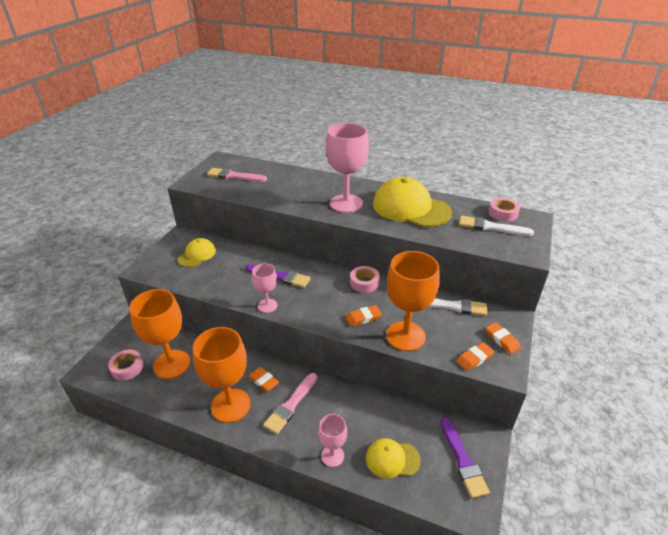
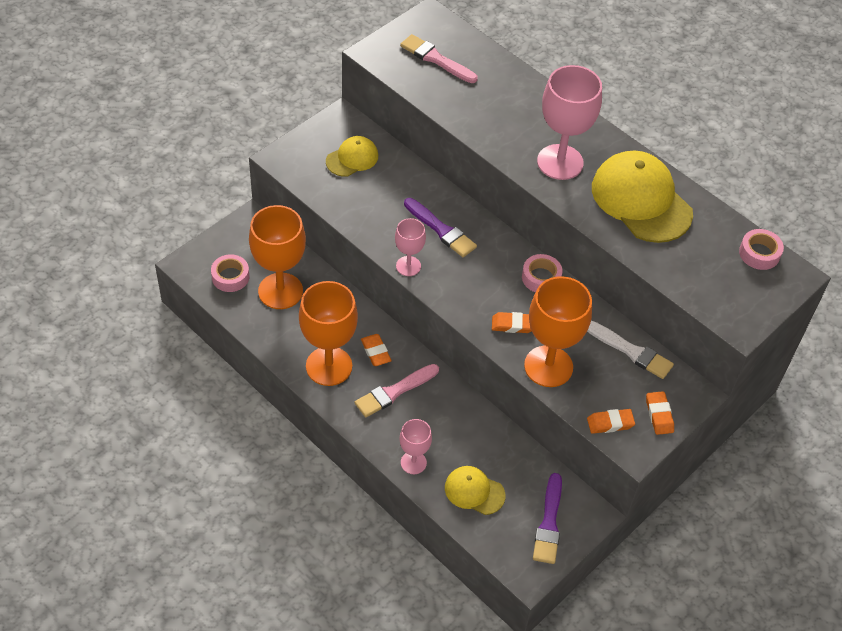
camera: 20 degrees right, 15 degrees up
(491, 227) = (725, 269): white brush -> none

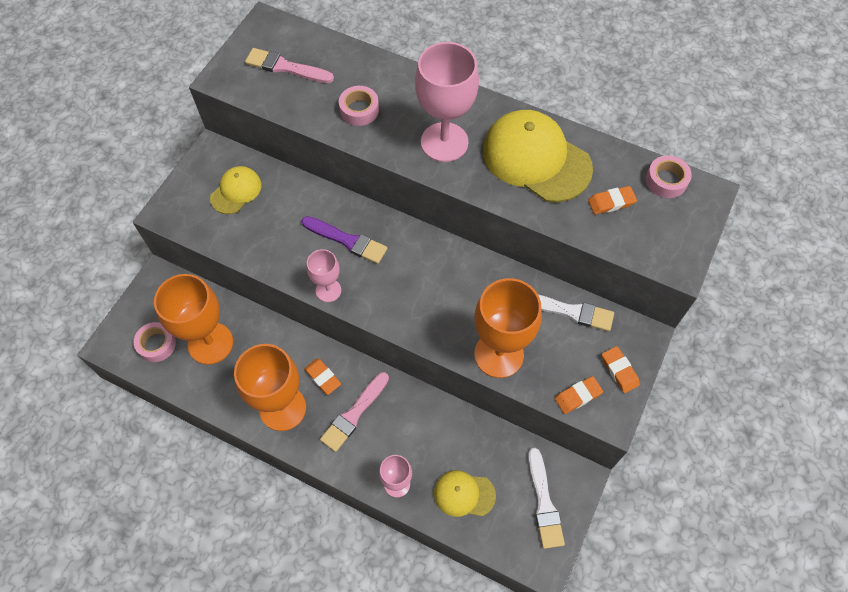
camera: 15 degrees left, 10 degrees up
(513, 325) = (450, 321): orange eraser -> orange eraser (611, 202)
(541, 278) = (459, 261): pink tape -> pink tape (359, 110)
(549, 523) = (544, 503): purple brush -> white brush

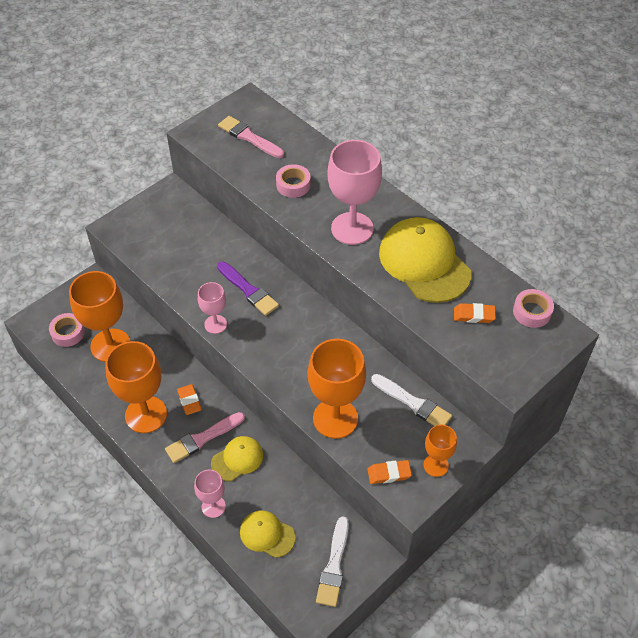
camera: 20 degrees right, 10 degrees down
(236, 191) = (176, 226): yellow cap -> yellow cap (237, 459)
(619, 371) = (436, 465): orange eraser -> orange goblet

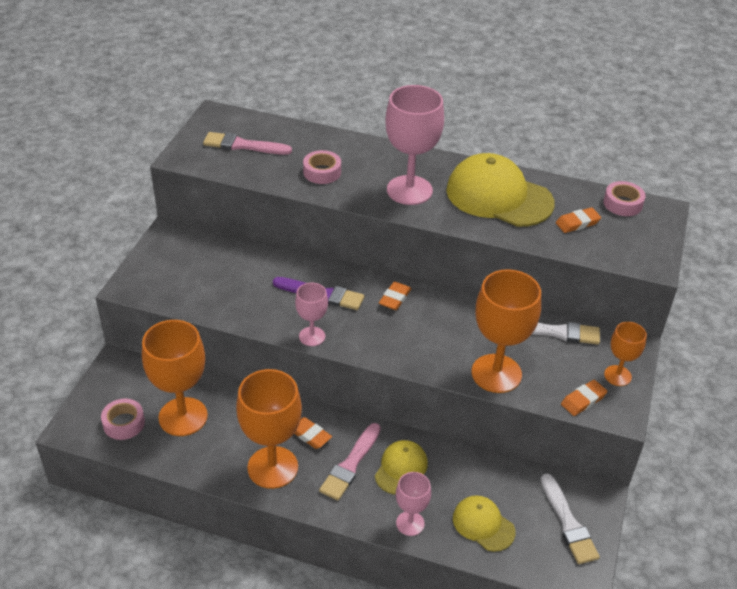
camera: 30 degrees left, 10 degrees down
(267, 534) = (483, 524): yellow cap -> yellow cap turned 45 degrees clockwise
(303, 317) = (395, 298): none -> orange eraser

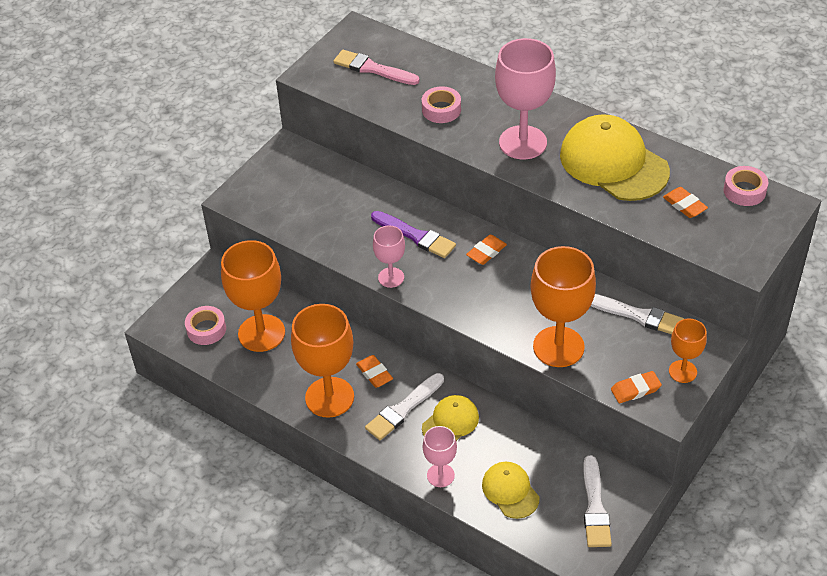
camera: 20 degrees right, 5 degrees up
(350, 465) = (403, 409): pink brush -> white brush
(577, 223) = (684, 205): orange eraser -> orange eraser turned 60 degrees clockwise

